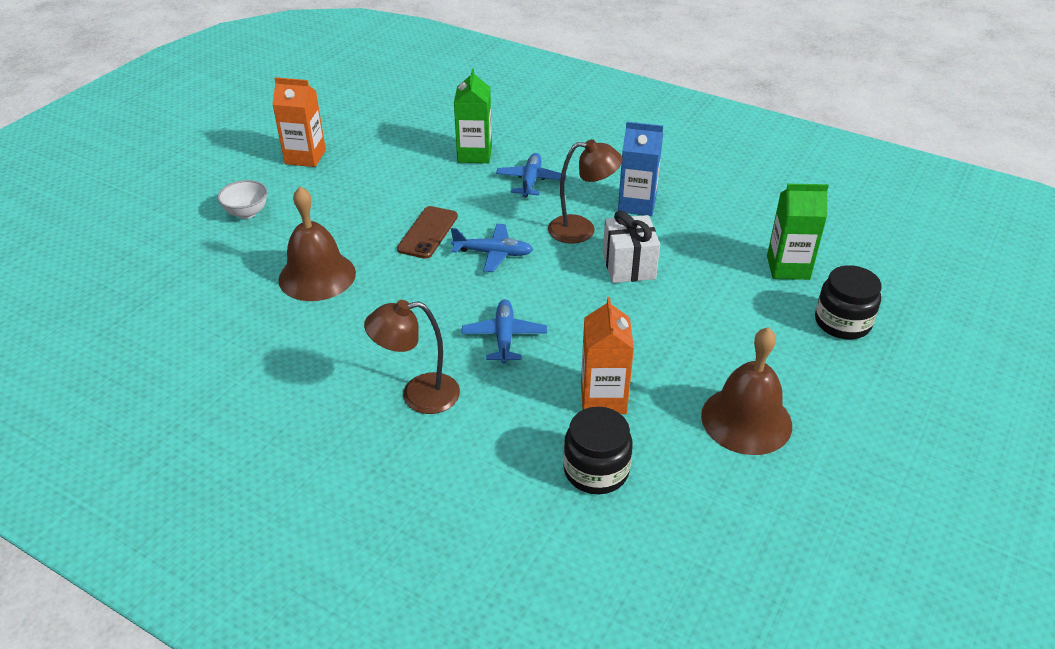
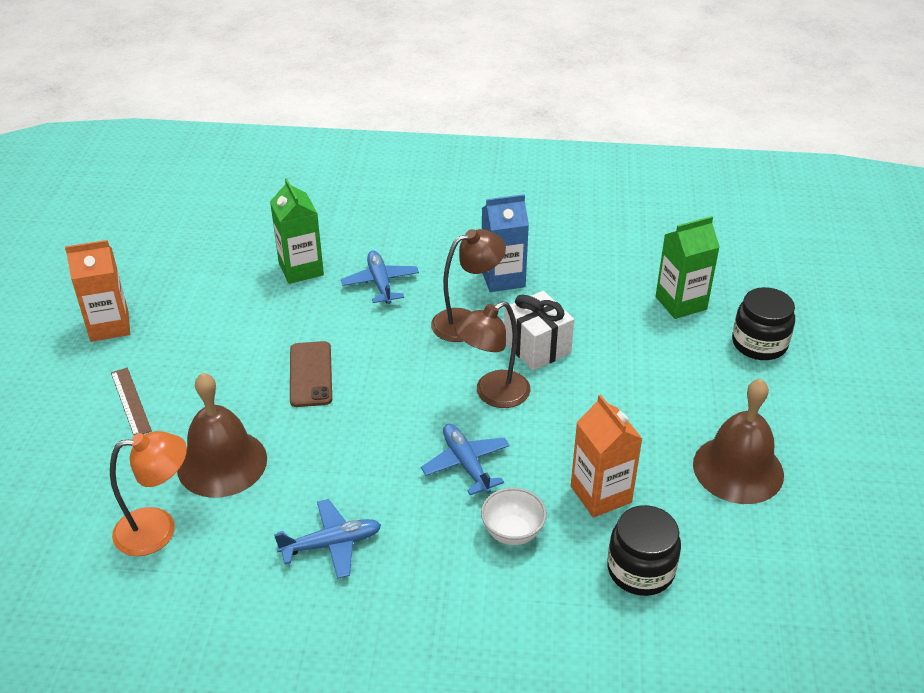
camera: 25 degrees left, 0 degrees up
(239, 307) = (158, 529): none -> orange lamp
(247, 213) = (86, 414): white bowl -> white bowl (512, 532)
(283, 213) = (130, 401): none -> brown ruler
(418, 395) = (422, 558): brown lamp -> brown lamp (493, 394)
(493, 253) = (395, 376): blue plane -> blue plane (332, 544)

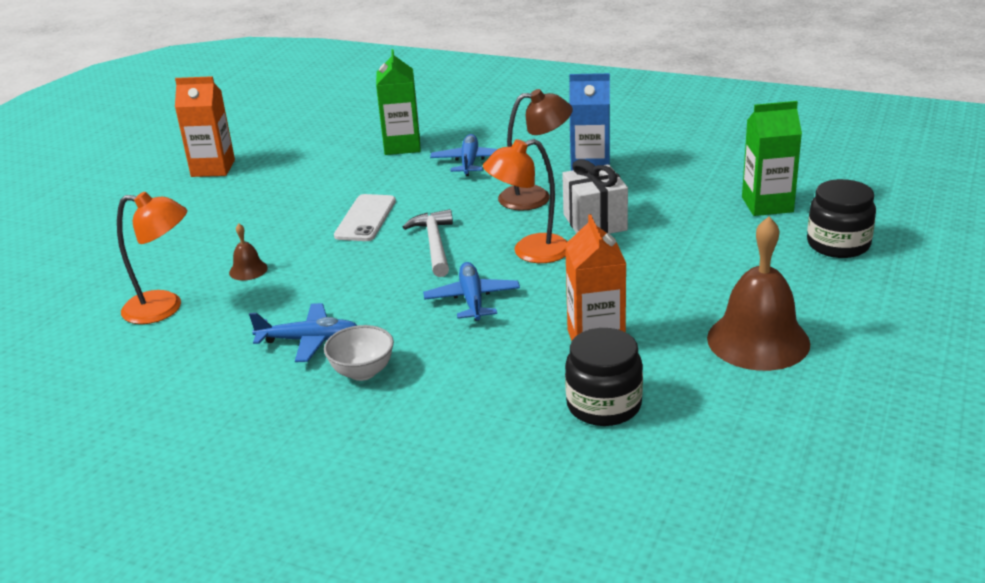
camera: 20 degrees right, 10 degrees down
(130, 401) = (198, 219): brown ruler -> none
(222, 463) = (248, 270): brown bell -> brown bell, size x0.44
(310, 374) = (365, 218): brown phone -> white phone
(396, 398) = (434, 244): none -> white hammer
(493, 394) = (530, 252): brown lamp -> orange lamp
(512, 532) = (487, 357): white bowl -> white bowl (362, 372)

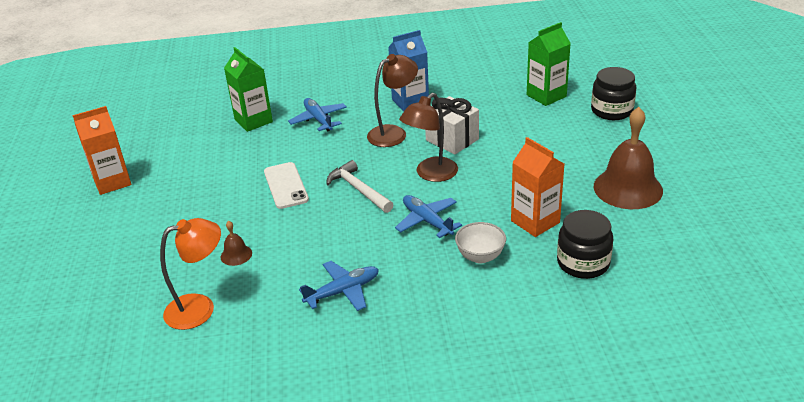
camera: 30 degrees left, 5 degrees up
(362, 372) = (406, 300): white bowl -> white bowl (480, 256)
(530, 252) = (431, 174): orange lamp -> brown lamp

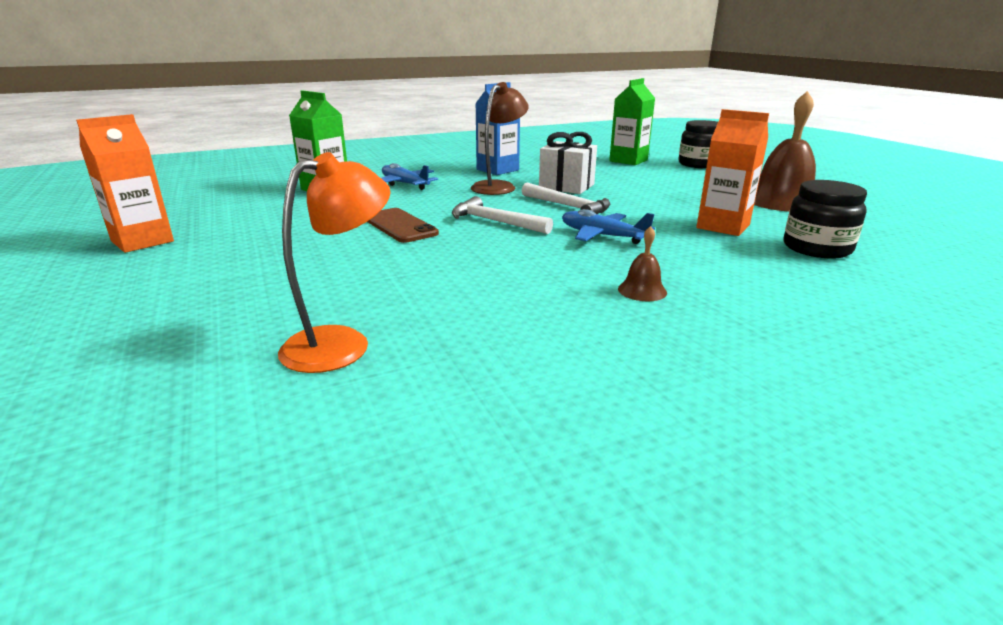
camera: 20 degrees left, 10 degrees down
(236, 255) = (369, 284): brown bell -> brown bell (642, 290)
(286, 186) = (399, 226): white phone -> brown phone
(343, 291) = (556, 300): blue plane -> none
(431, 174) = (569, 207): brown lamp -> white hammer
(480, 256) = (697, 255): white bowl -> none

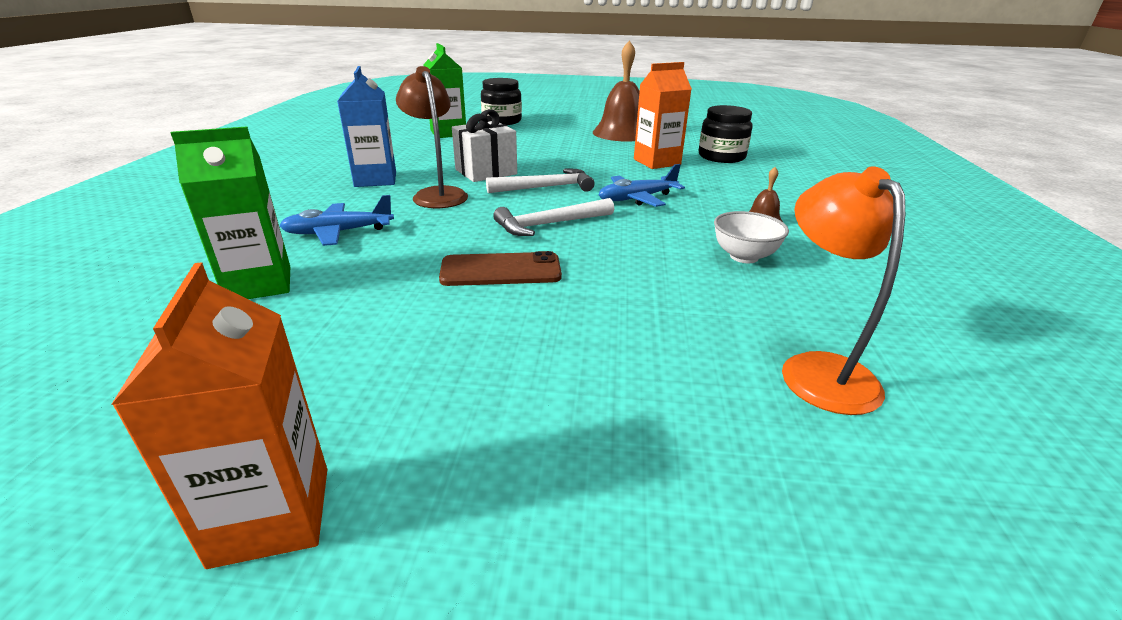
camera: 60 degrees left, 5 degrees up
(532, 293) = (744, 257): none -> white bowl

